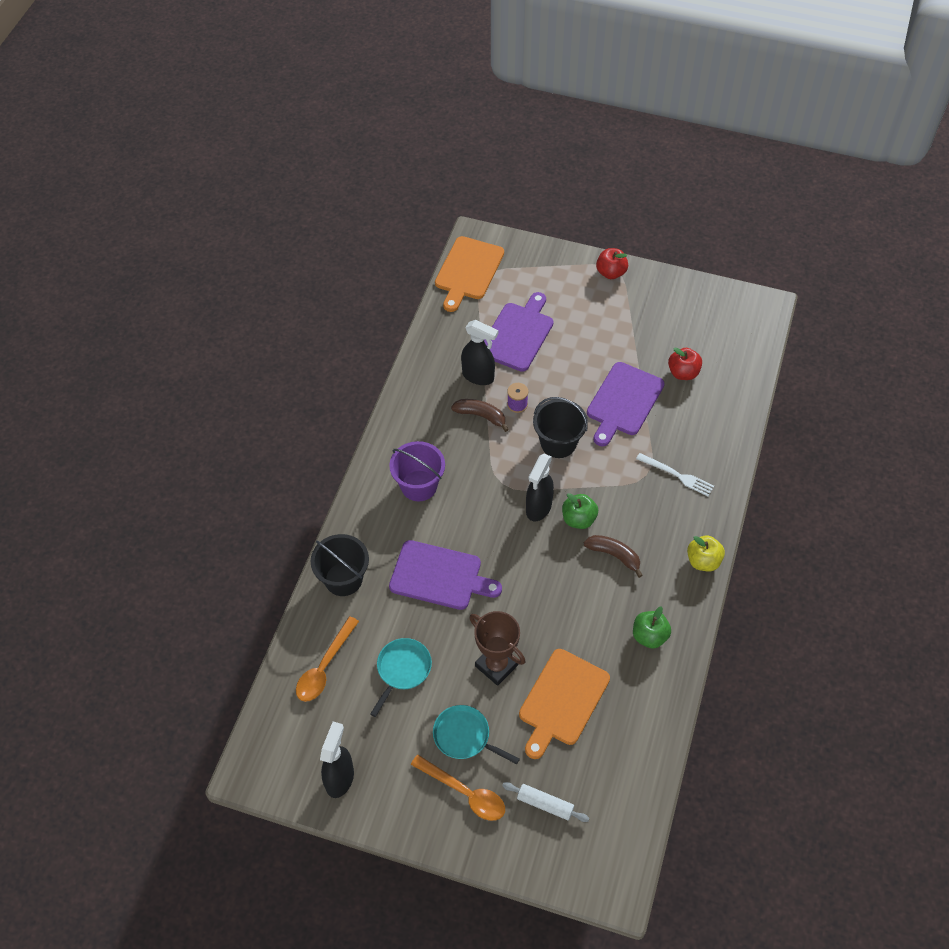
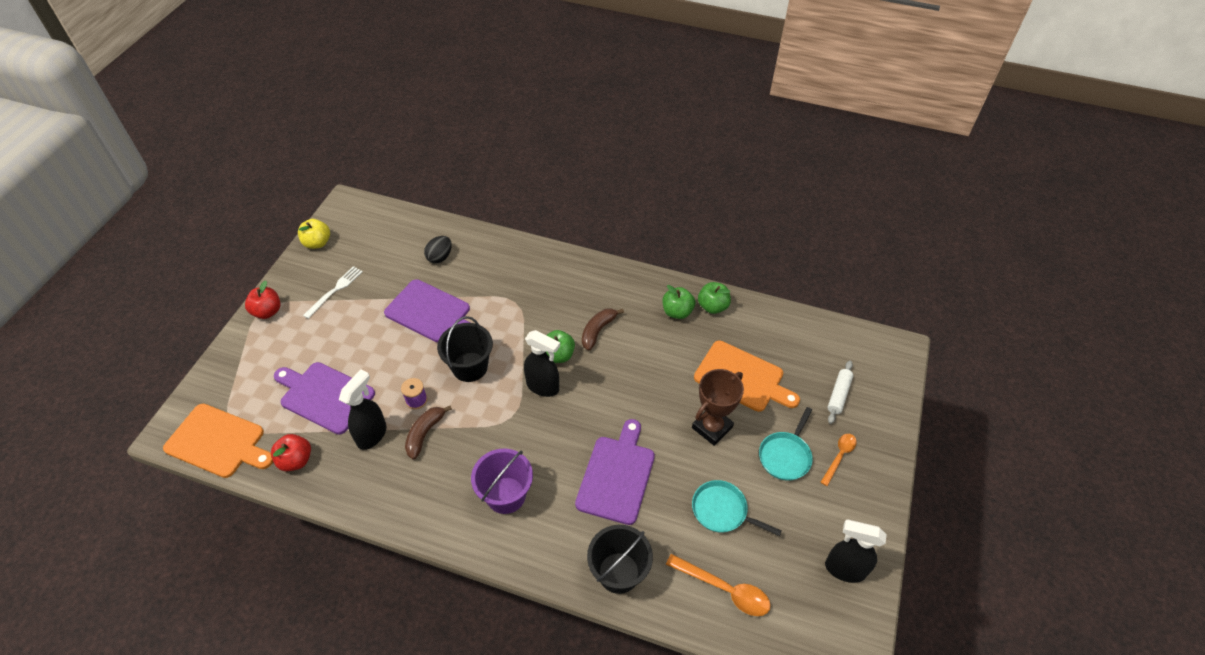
camera: 90 degrees left, 5 degrees down
(464, 793) = (839, 457): orange spoon -> orange spoon, size x0.66
(662, 675) = (712, 306): none -> green apple
(677, 475) = (518, 280): white fork -> white fork (335, 291)
(683, 373) = (406, 266): red apple -> red apple (296, 460)
(700, 400) = (440, 257): none -> black egg
(703, 561) = (605, 270): yellow apple -> yellow apple (317, 243)

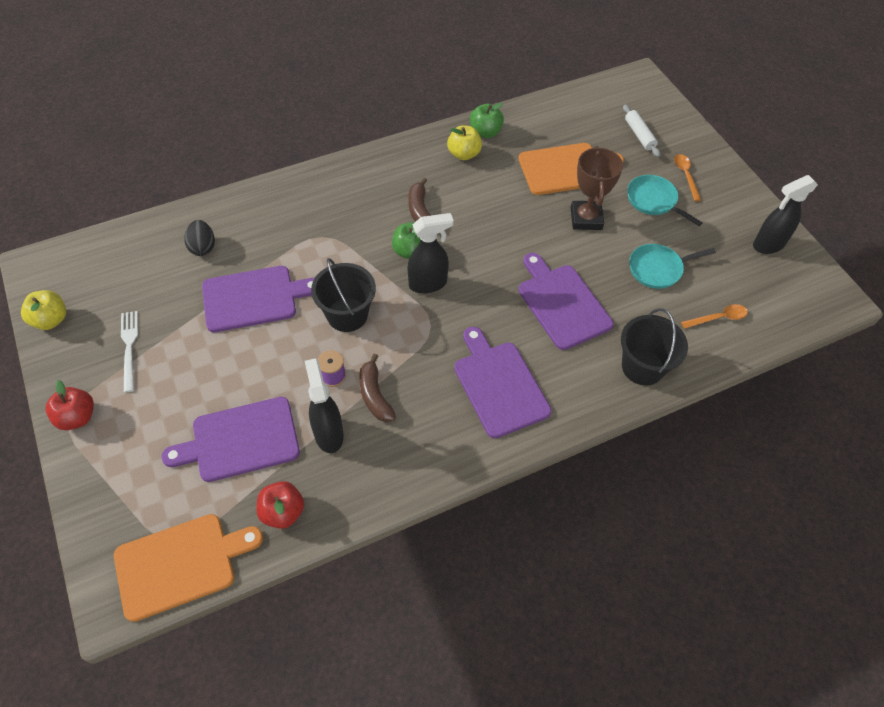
camera: 45 degrees left, 5 degrees up
(506, 495) = (499, 385): purple bucket -> purple cutting board
(677, 312) = (464, 154): green apple -> yellow apple
(724, 589) = (718, 318): orange spoon -> orange spoon, size x0.66
(785, 456) = (653, 200): turquoise pan -> turquoise pan turned 150 degrees clockwise

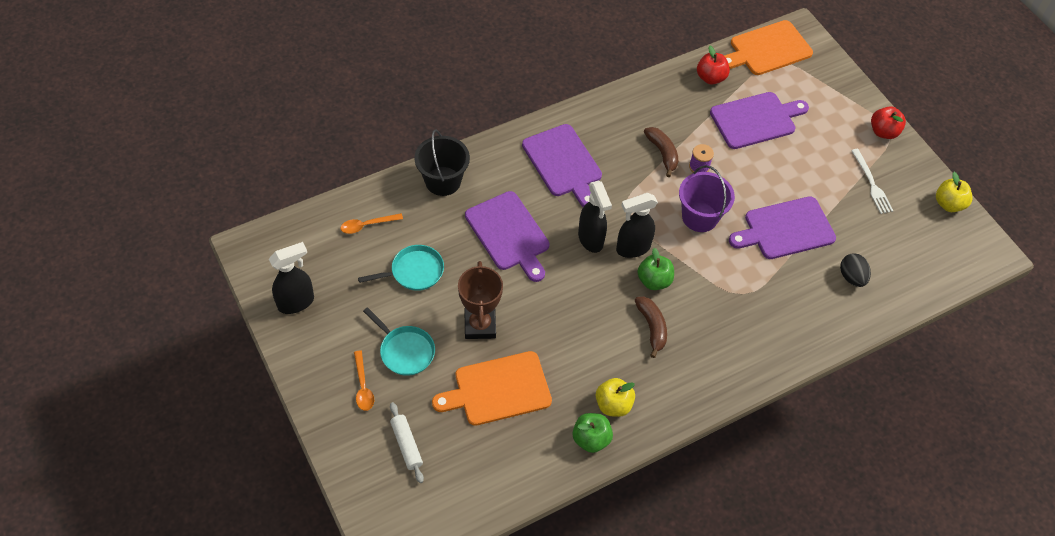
camera: 175 degrees right, 0 degrees up
(328, 434) = (692, 126): black spray bottle -> black spray bottle (591, 239)
(347, 315) = (699, 217): black bucket -> purple bucket

